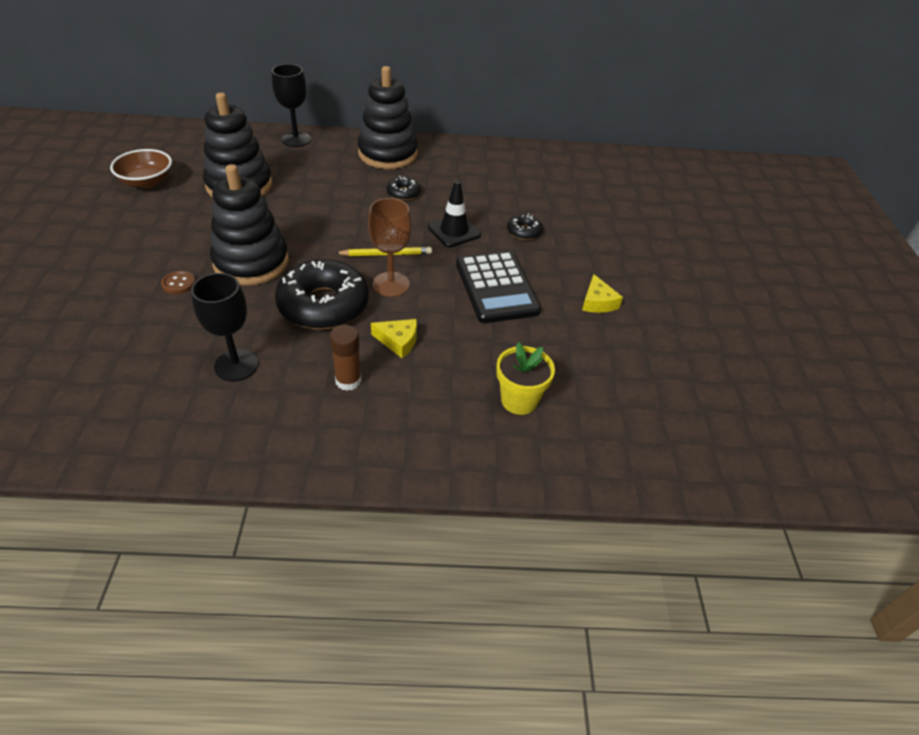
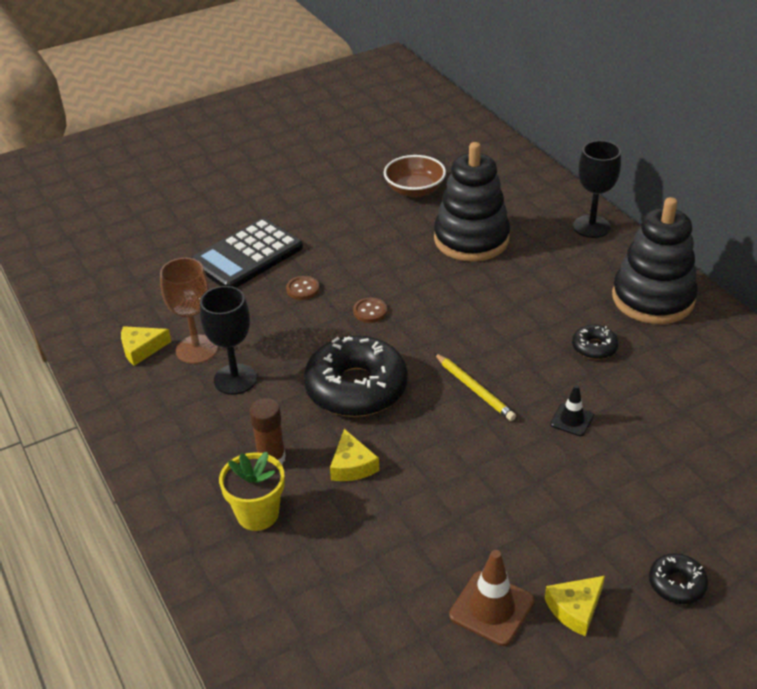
camera: 65 degrees right, 5 degrees down
(120, 411) = (141, 349): none -> yellow cheese
(251, 262) = (370, 311): black stacking toy -> brown button
(391, 284) = (430, 417): brown goblet -> brown goblet (196, 349)
(454, 231) = (572, 420): black traffic cone -> black traffic cone, size x0.62
(496, 287) = (508, 502): black calculator -> black calculator (247, 255)
(519, 400) = (344, 601): yellow flower pot -> yellow flower pot (257, 514)
(524, 232) = (640, 479): black donut -> black donut (676, 584)
(573, 335) = (491, 608): none -> brown traffic cone

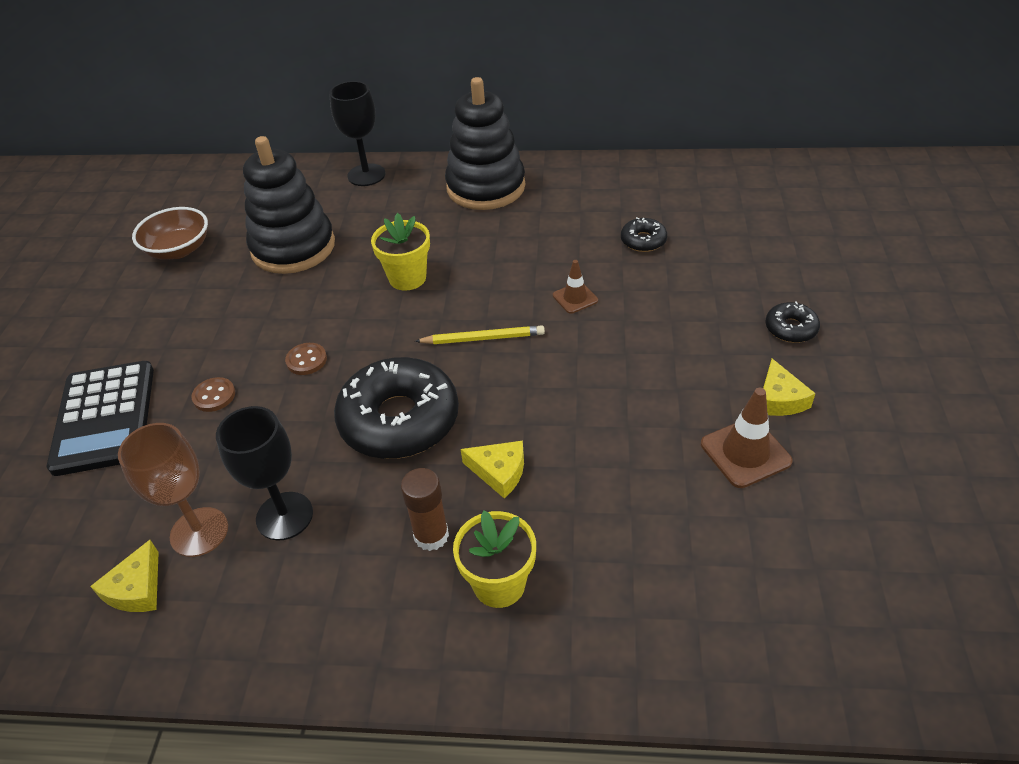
camera: 55 degrees left, 5 degrees up
(498, 314) = (407, 278): none -> yellow flower pot
(572, 420) = (575, 298): black traffic cone -> brown traffic cone
(594, 347) = (506, 244): black donut -> black donut (643, 241)

